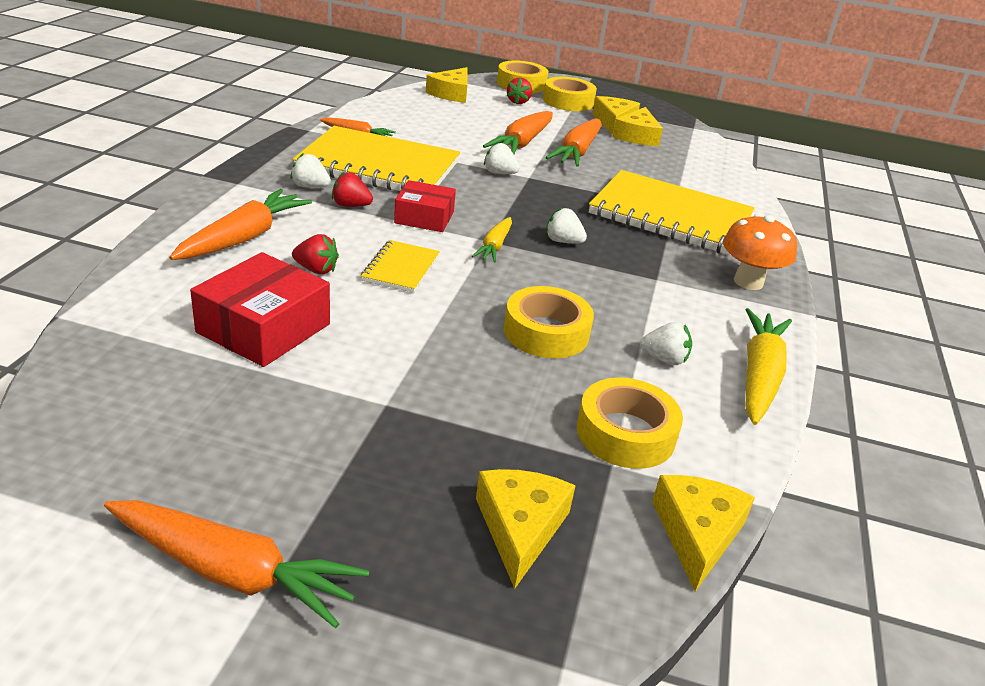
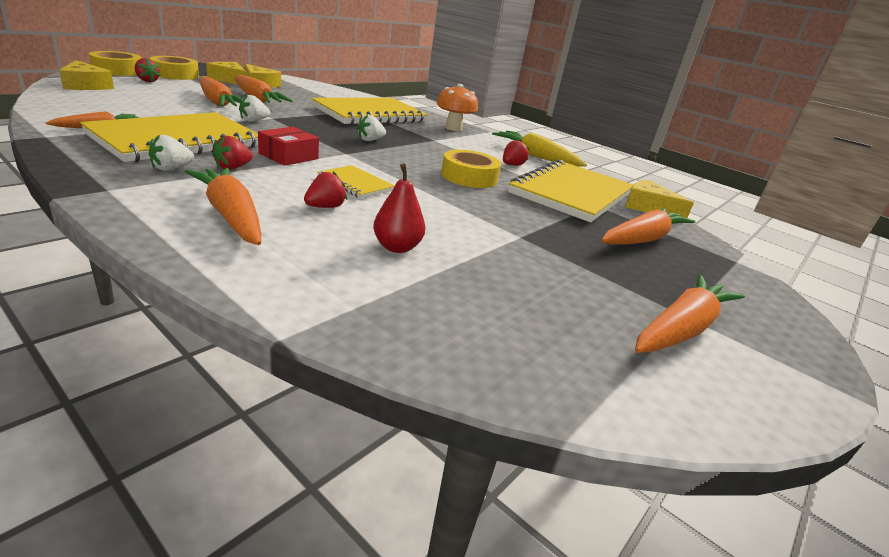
camera: 65 degrees left, 5 degrees down
(264, 328) = (397, 247): red box -> red pear
(494, 246) = (356, 154): yellow carrot -> none
(520, 528) = (643, 239): yellow cheese -> orange carrot
(625, 433) = (572, 194): yellow tape -> yellow notebook
(664, 359) = (512, 165): white strawberry -> red strawberry

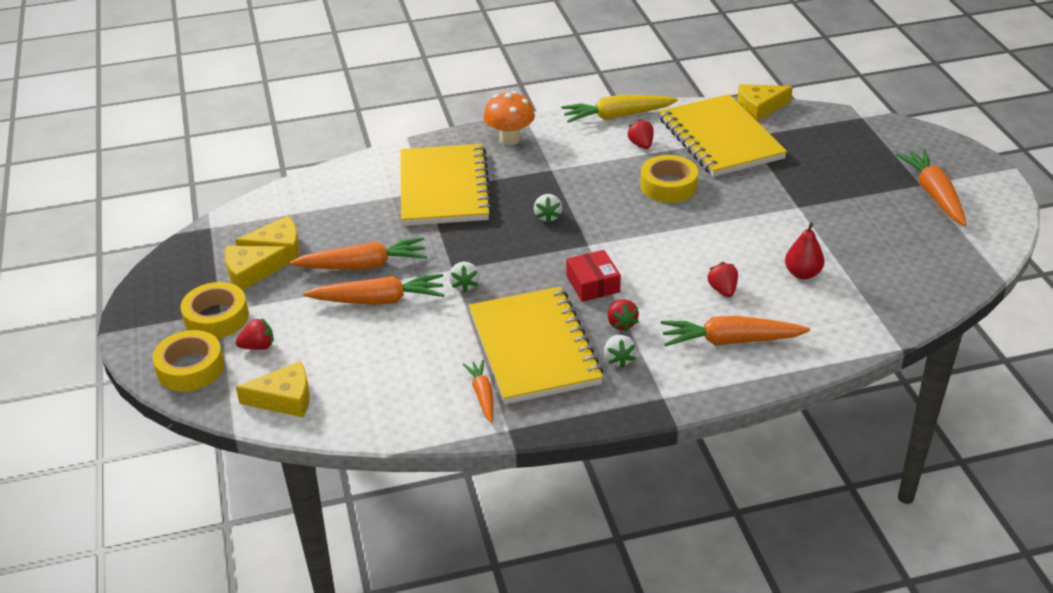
camera: 50 degrees left, 10 degrees up
(355, 184) = (674, 260): yellow notebook -> none
(643, 239) = (817, 145): orange carrot -> none

